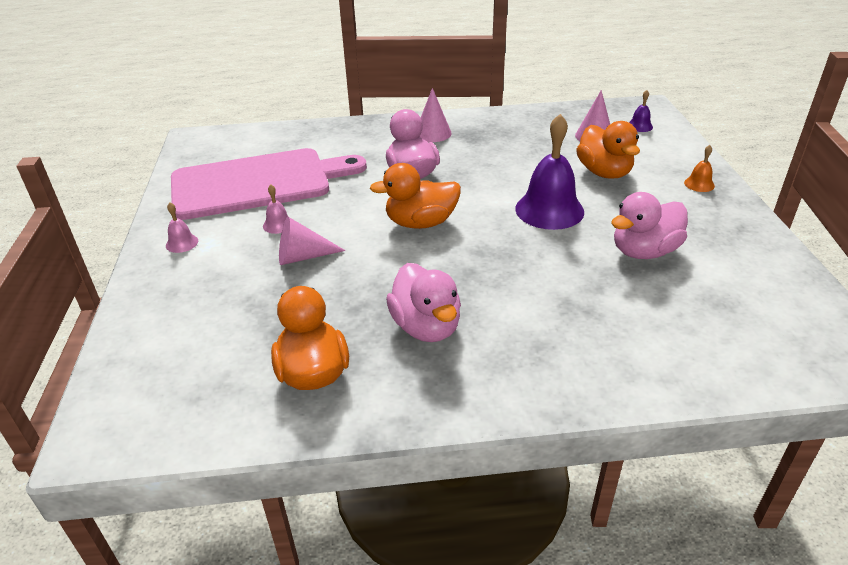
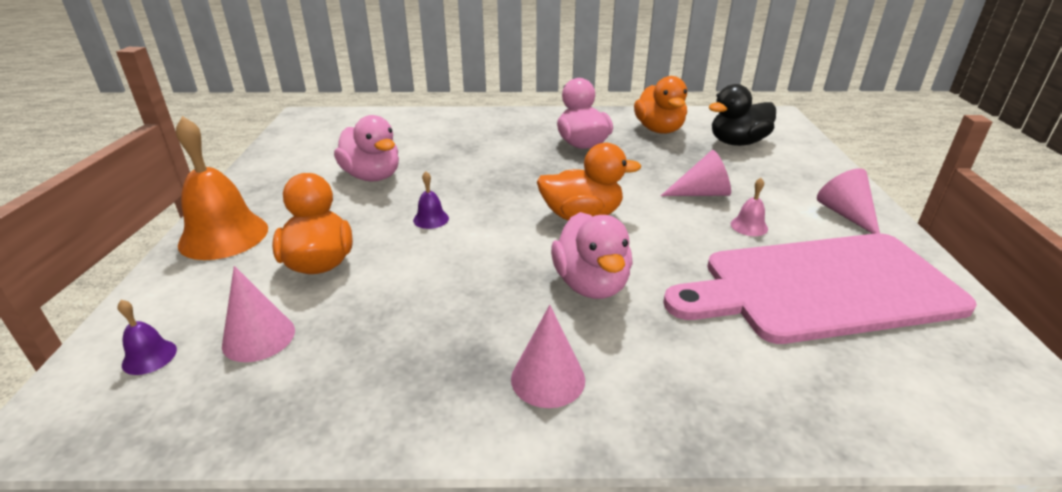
camera: 175 degrees left, 5 degrees down
(182, 243) = (845, 214): pink bell -> pink cone
(213, 349) = (737, 143): none -> black duck
(549, 210) = (431, 219): purple bell -> purple bell, size x0.45
(644, 251) = (372, 176): pink duck -> pink duck turned 75 degrees clockwise
(699, 184) = (224, 236): orange bell -> orange bell, size x2.24

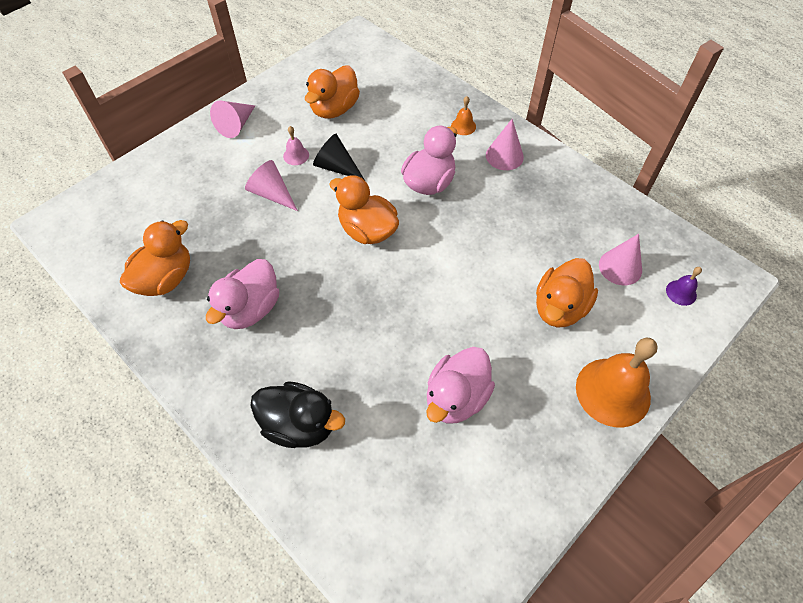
camera: 135 degrees left, 25 degrees up
(372, 176) = (456, 397): pink duck -> pink duck turned 150 degrees counterclockwise
(431, 219) = (459, 300): purple bell -> none
(661, 382) = (463, 126): none -> orange bell
(699, 240) = (336, 167): none -> black cone
(737, 143) = (152, 217): black duck -> black duck (300, 424)
(821, 288) = (334, 109): pink cutting board -> orange duck

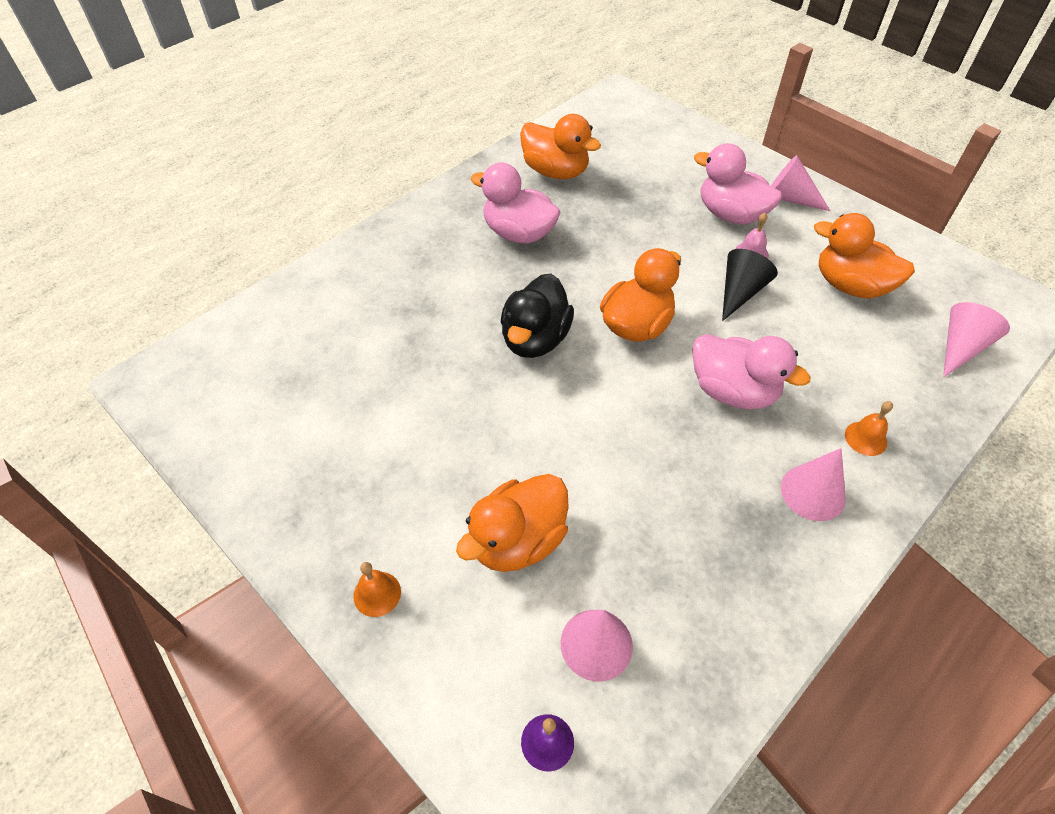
camera: 90 degrees right, 5 degrees down
(272, 194) = (683, 237): pink cone -> pink cone (960, 347)
(300, 424) = (380, 279): black duck -> black duck (535, 339)
(456, 397) = (392, 411): pink duck -> pink duck (731, 215)
(559, 307) = (518, 541): orange duck -> orange duck turned 75 degrees counterclockwise
(613, 392) = (377, 593): orange bell -> orange bell, size x0.45

